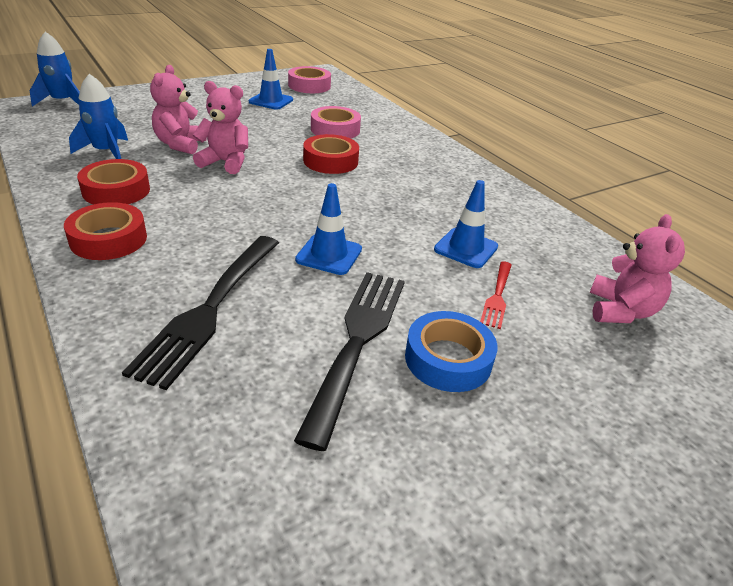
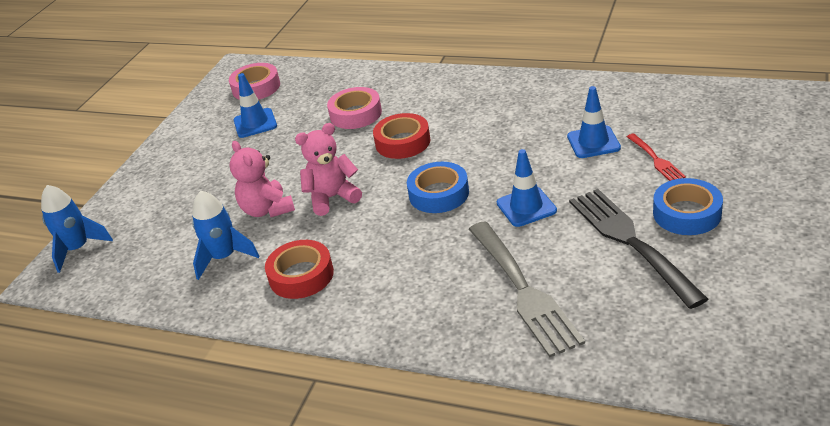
camera: 30 degrees left, 0 degrees up
(108, 239) = (373, 306): red tape -> none
(209, 309) = (523, 290): black fork -> grey fork
(289, 204) = (439, 194): none -> blue tape
(620, 311) = (724, 120): pink teddy bear -> none

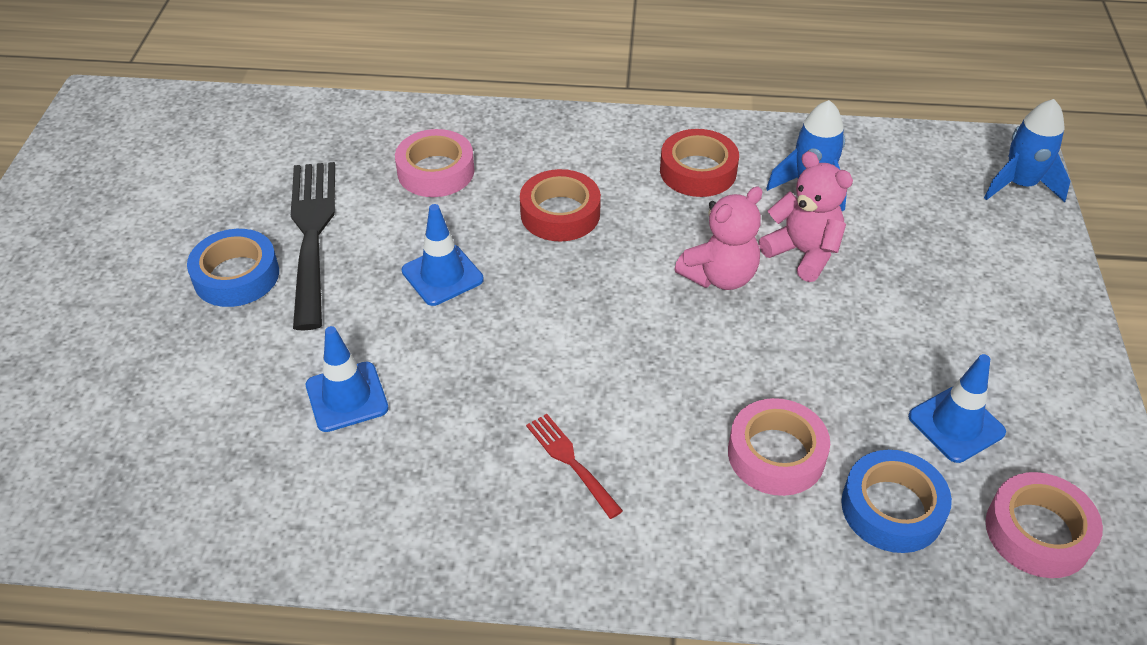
camera: 160 degrees right, 10 degrees up
(403, 142) = (659, 387): red tape -> red tape (560, 213)
(439, 194) = (567, 290): blue tape -> blue tape (892, 508)
(523, 290) = (436, 171): grey fork -> pink tape
(630, 241) = (312, 234): black fork -> black fork turned 150 degrees counterclockwise
(656, 159) = (257, 364): red fork -> red fork (571, 461)

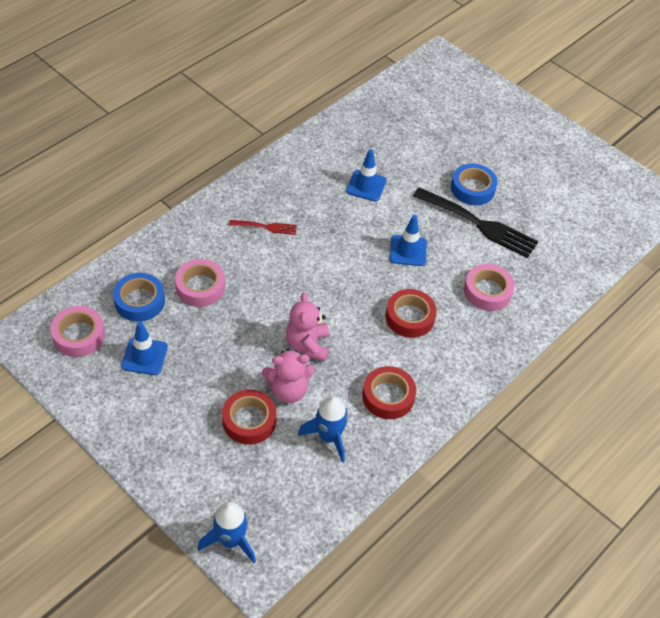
camera: 125 degrees right, 5 degrees up
(886, 259) = (249, 421): none -> red tape

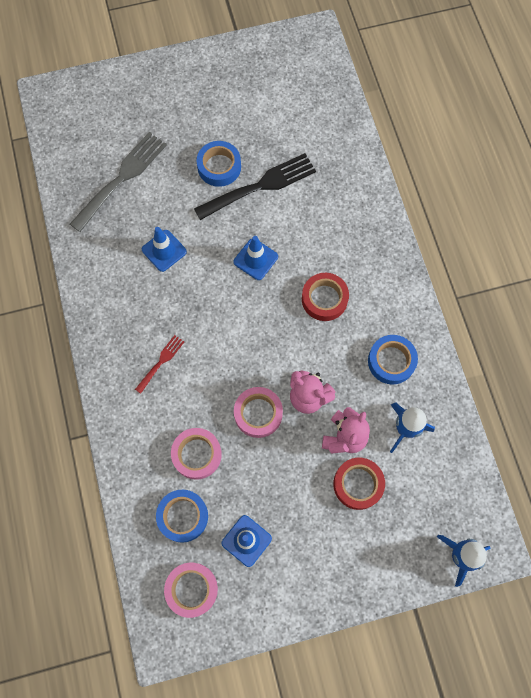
camera: 55 degrees left, 20 degrees up
(388, 396) = (391, 361): red tape -> blue tape
(407, 131) = (121, 178): none -> grey fork
(487, 291) = (332, 223): pink tape -> pink tape (258, 413)

